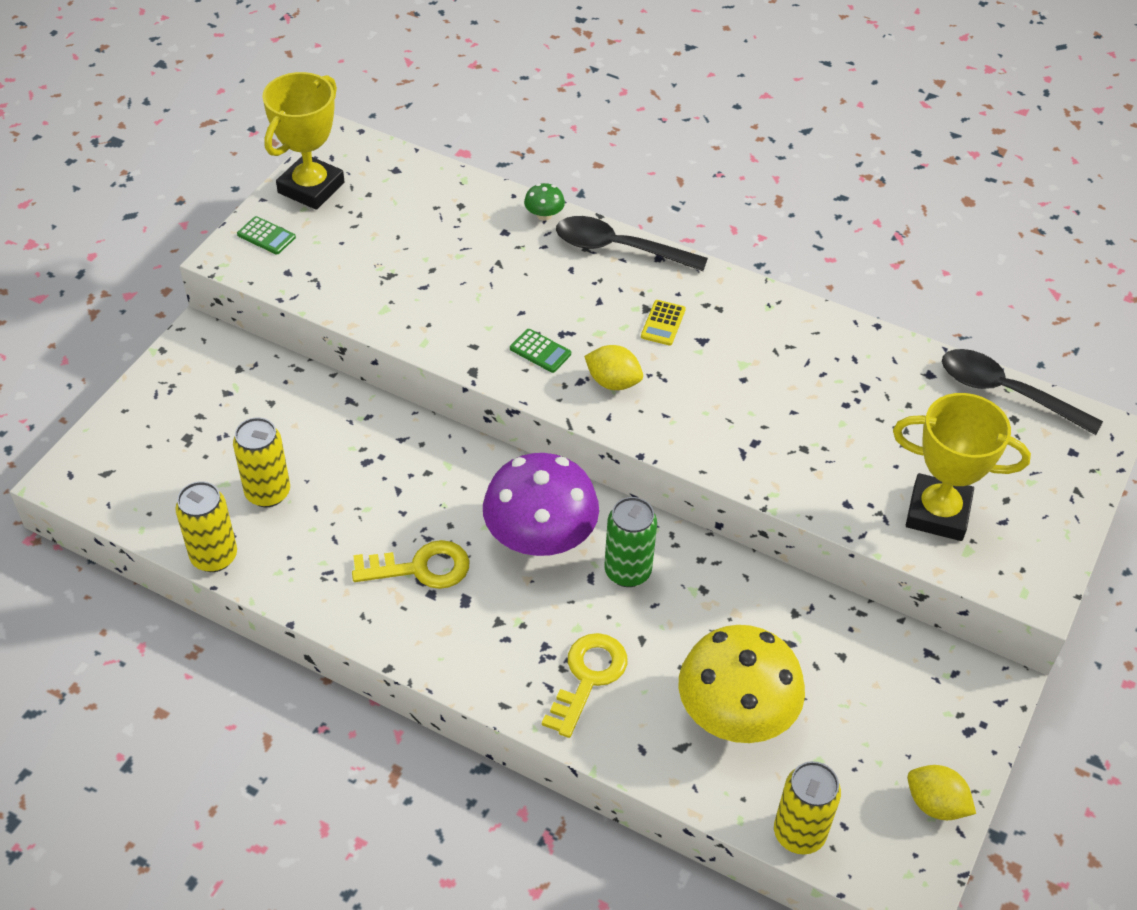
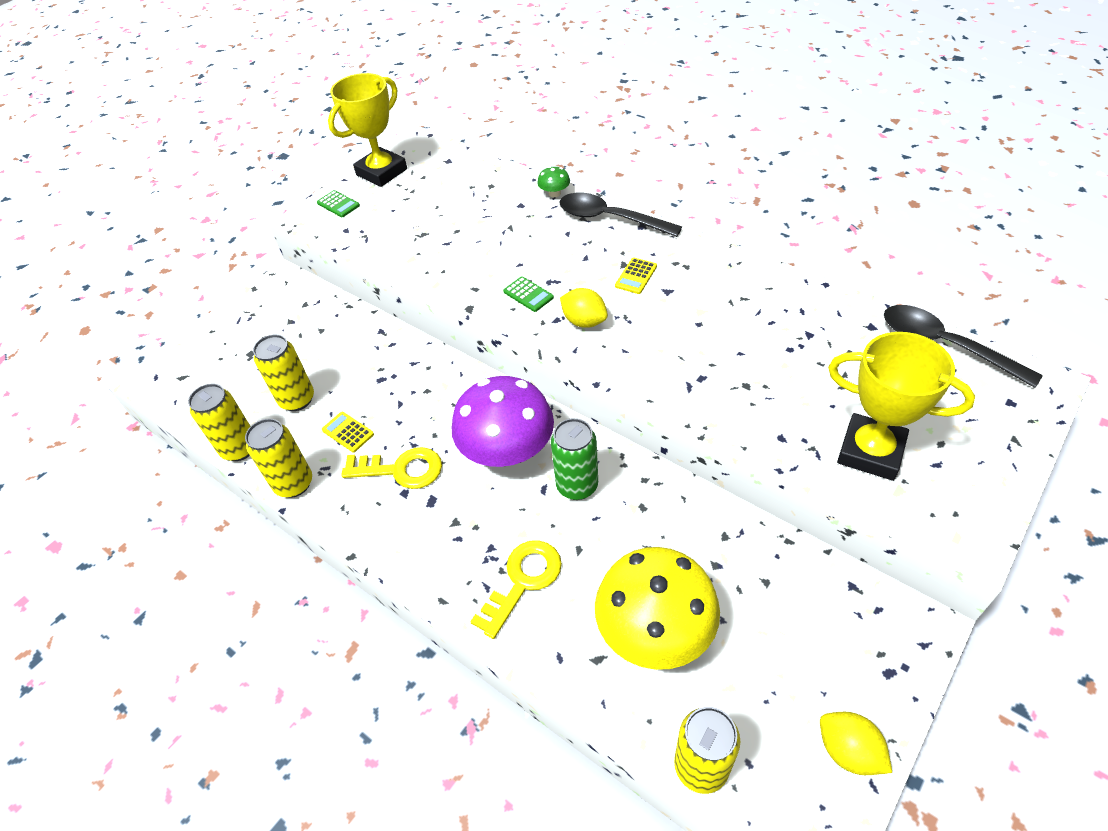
camera: 15 degrees right, 0 degrees up
(296, 593) = (294, 484): none -> yellow can
(344, 528) = (348, 432): none -> yellow calculator

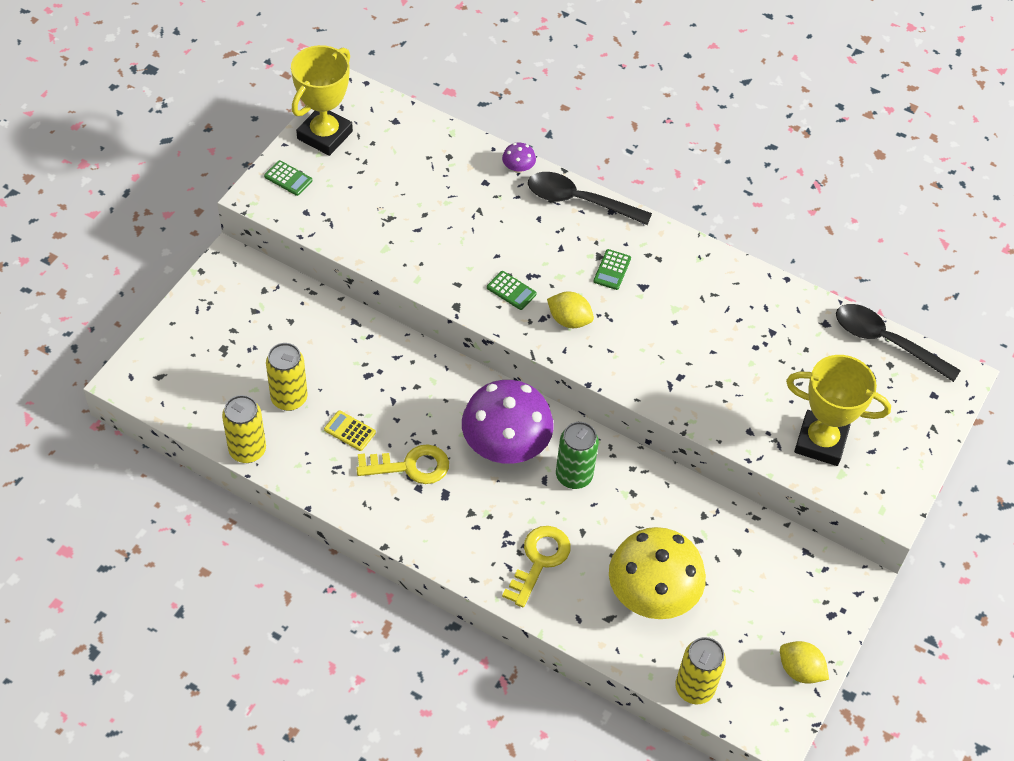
camera: 15 degrees left, 5 degrees up
(294, 484) = (312, 483): yellow can -> none
(554, 193) = (518, 168): green mushroom -> purple mushroom
(636, 276) = (612, 270): yellow calculator -> green calculator

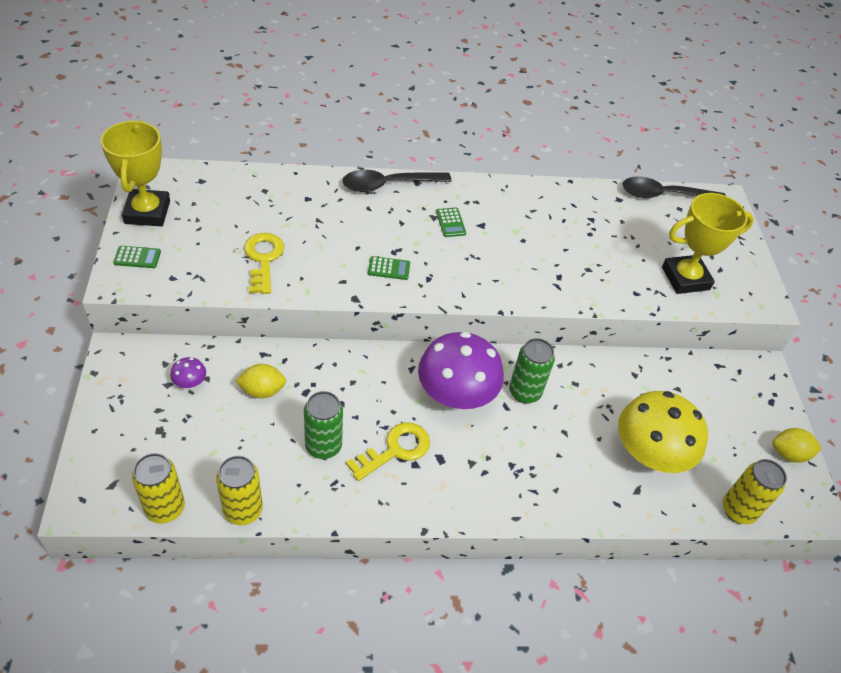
camera: 35 degrees left, 5 degrees down
(289, 398) = (250, 445): yellow can -> yellow can (165, 508)
(349, 431) = (323, 446): yellow calculator -> green can
(518, 168) = (325, 179): purple mushroom -> purple mushroom (190, 382)
(539, 560) = (552, 473): yellow key -> yellow key (263, 259)
(569, 320) = (449, 271): yellow lemon -> yellow lemon (262, 390)

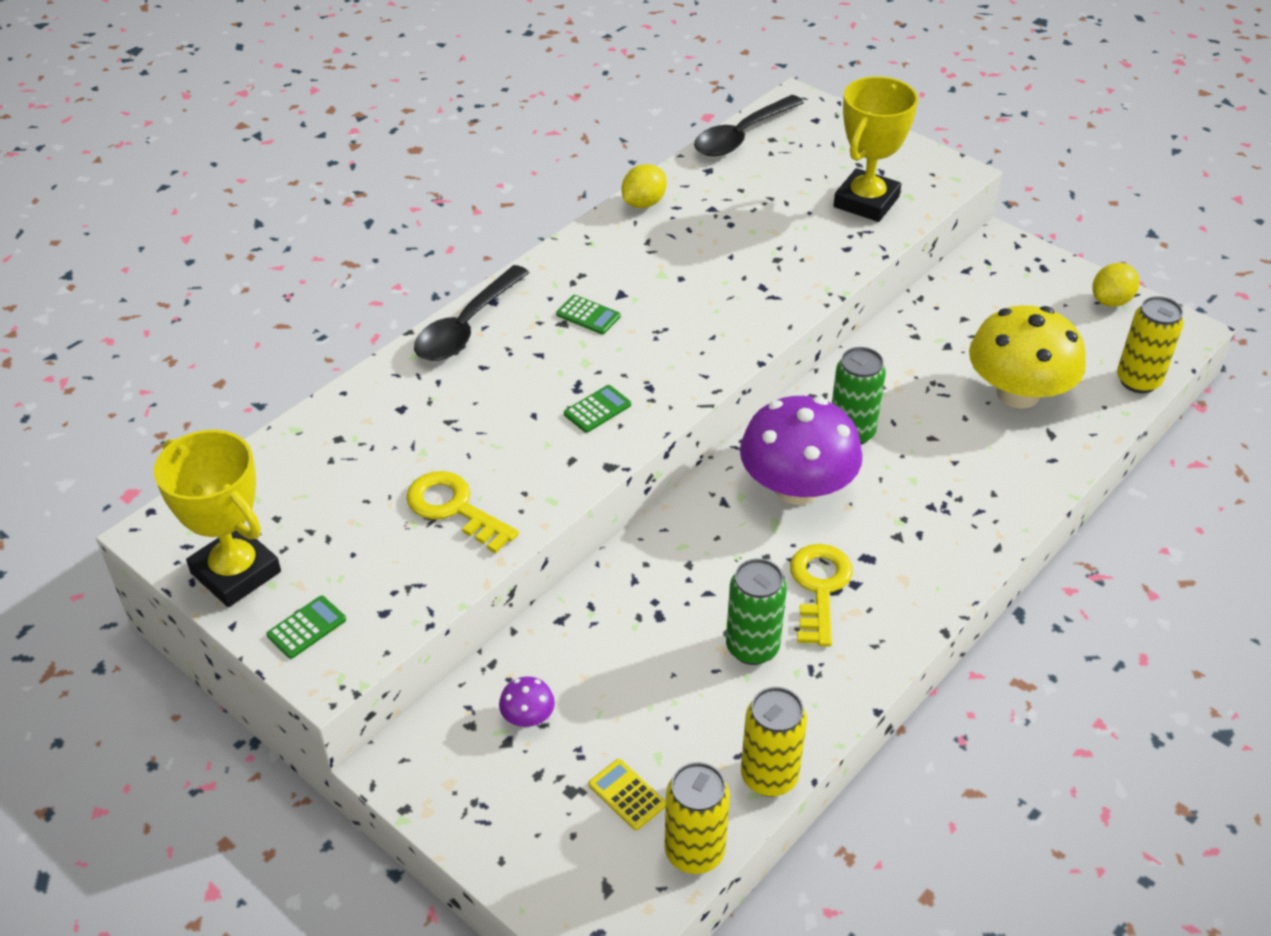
camera: 40 degrees left, 5 degrees down
(177, 455) = (627, 795): none -> yellow calculator
(262, 390) = (615, 654): yellow lemon -> yellow lemon (643, 203)

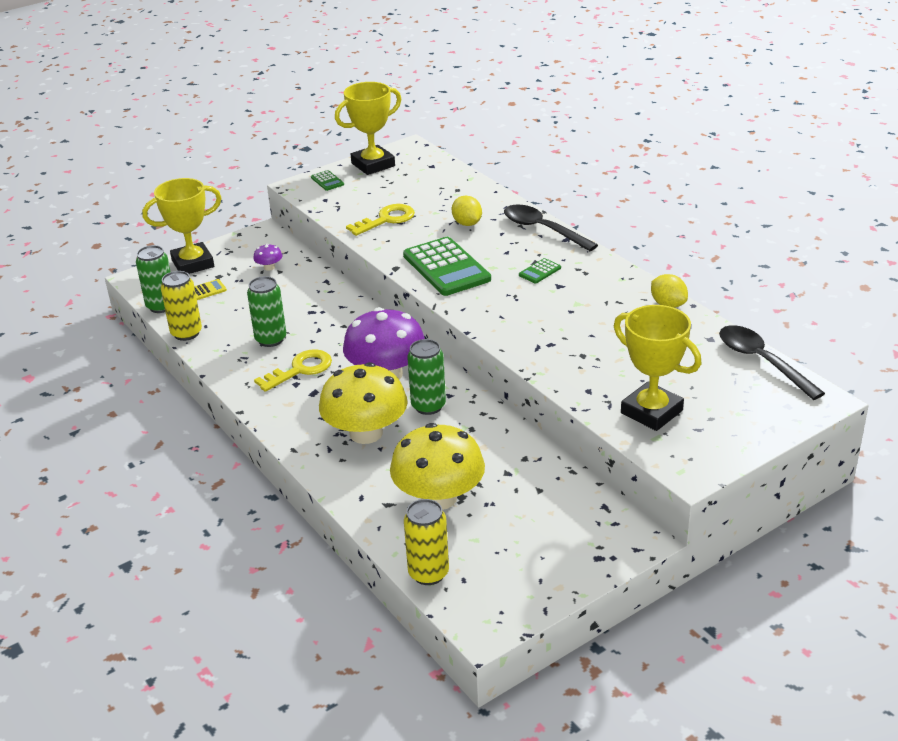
camera: 105 degrees right, 10 degrees down
(532, 853) = (193, 263): none -> yellow trophy
(597, 409) = (446, 267): green calculator -> green calculator, size x2.33
(694, 852) = (161, 306): yellow can -> green can
(819, 588) = (300, 369): yellow key -> yellow key turned 60 degrees counterclockwise
(932, 481) = (366, 433): none -> yellow mushroom
(1111, 301) = (539, 589): yellow lemon -> yellow lemon (467, 223)

